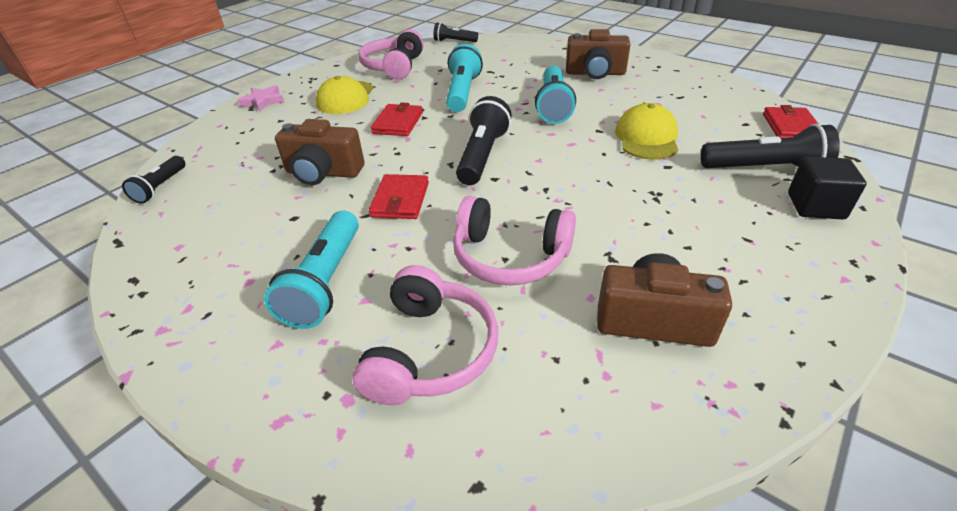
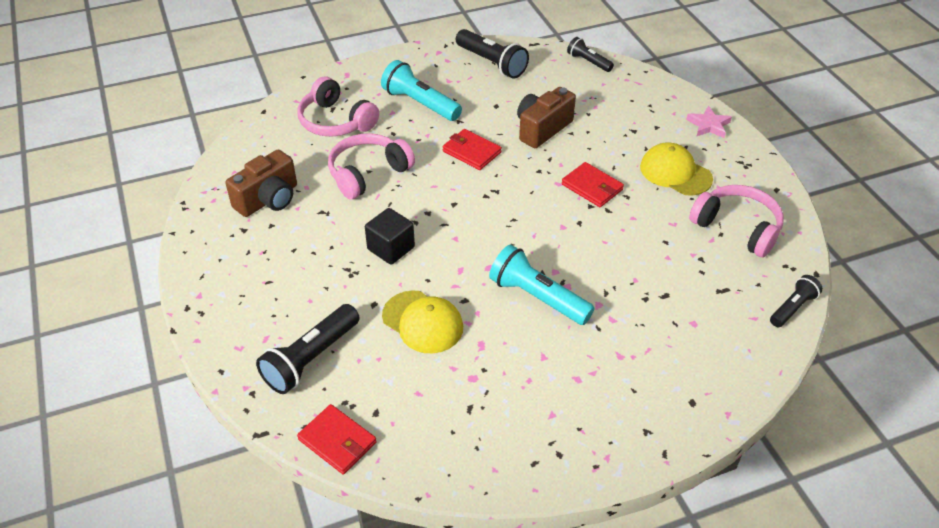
camera: 120 degrees right, 5 degrees up
(462, 92) = (624, 250): turquoise flashlight -> none
(482, 156) = (491, 211): black flashlight -> black flashlight (492, 63)
(595, 73) = (587, 378): brown camera -> none
(815, 206) = (250, 345): black cube -> black cube (391, 248)

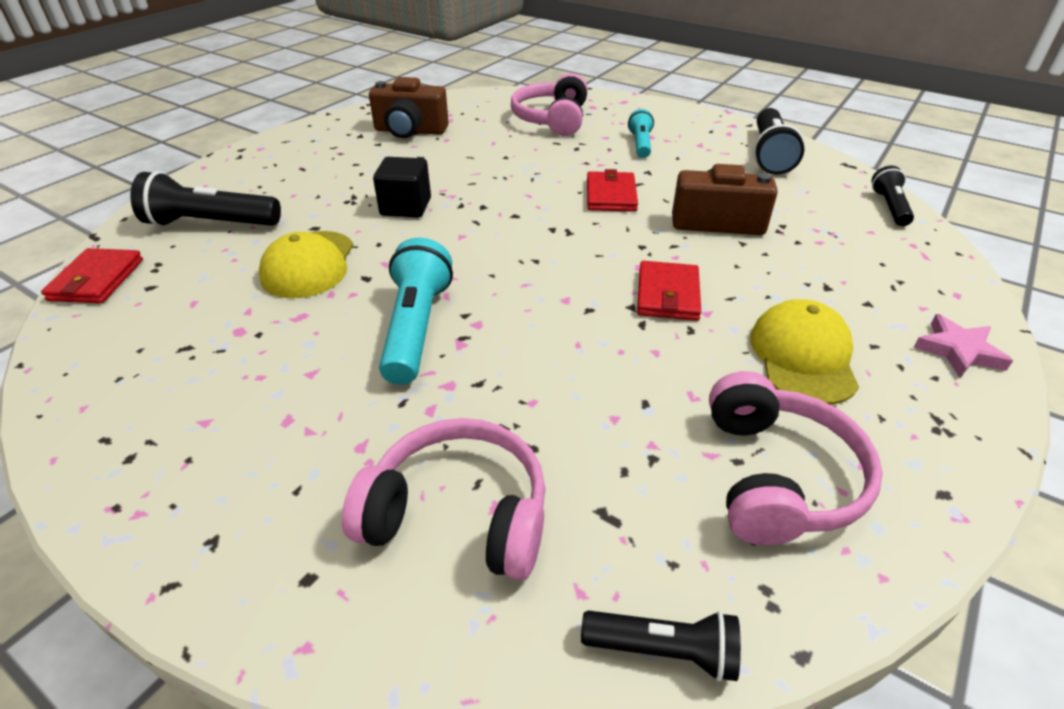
camera: 55 degrees right, 5 degrees down
(368, 173) = (501, 157): pink headphones -> pink headphones (458, 514)
(420, 103) = (640, 144): turquoise flashlight -> turquoise flashlight, size x0.60

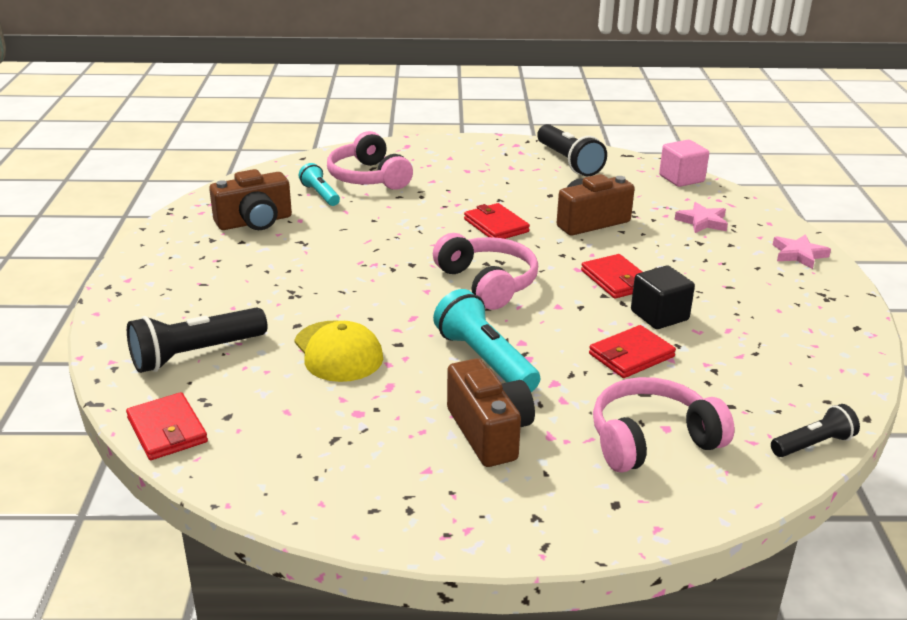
camera: 35 degrees left, 10 degrees down
(312, 410) = (489, 432): none -> brown camera
(406, 207) = (350, 284): black cube -> black cube (659, 315)
(572, 391) = (631, 355): none -> red wallet
(640, 144) = (467, 179): turquoise flashlight -> turquoise flashlight (320, 194)
(777, 476) = (781, 352): pink headphones -> pink headphones (487, 283)
(803, 356) = (729, 287): yellow cap -> none
(860, 264) = (702, 222): none -> pink star
(889, 207) = (681, 178): black flashlight -> pink cube

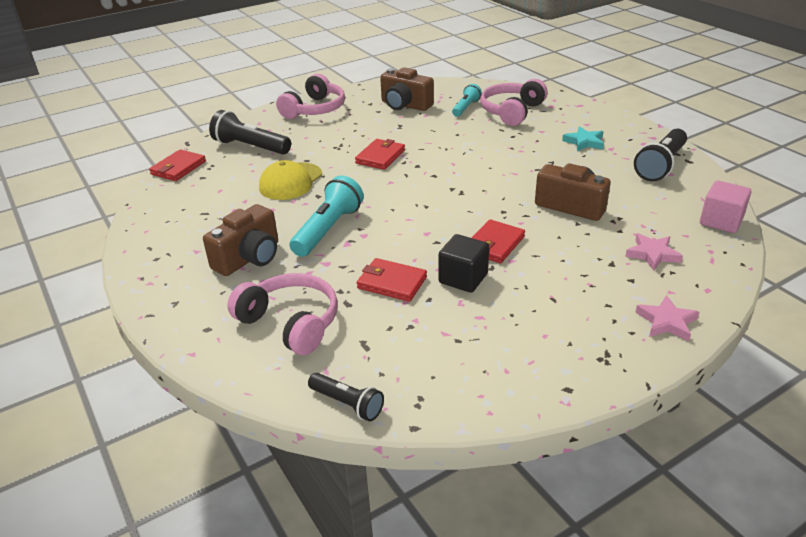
camera: 60 degrees right, 5 degrees up
(483, 172) = (584, 142): none -> turquoise star
(487, 283) = (425, 198): pink headphones -> pink headphones (315, 109)
(496, 225) = (510, 174): red wallet -> red wallet (380, 157)

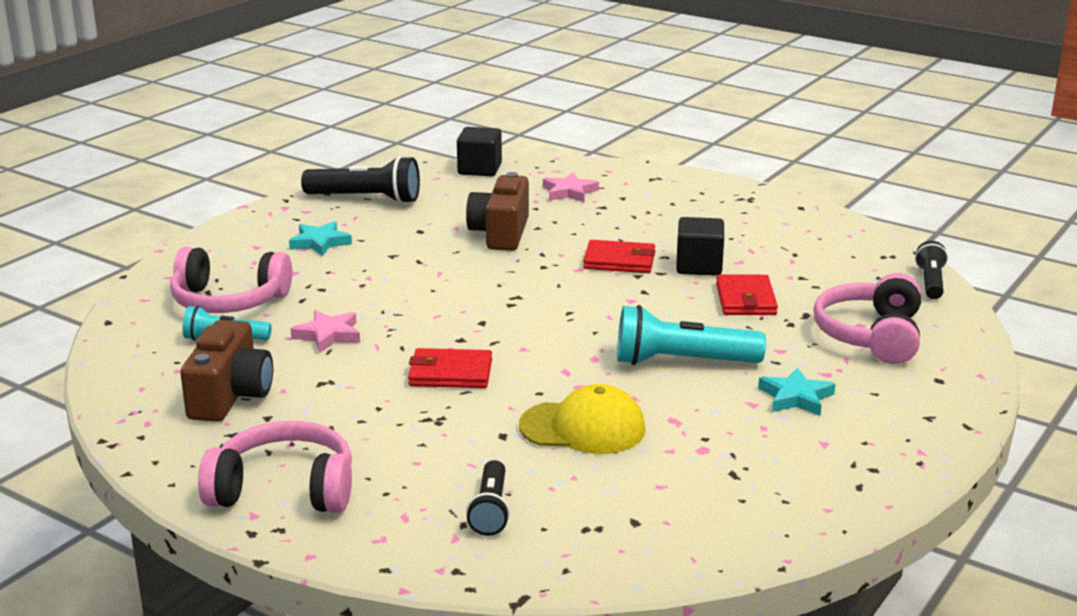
camera: 115 degrees left, 10 degrees down
(178, 168) = (624, 564): red wallet -> none
(249, 258) = (796, 397): brown camera -> turquoise star
(250, 147) = (490, 510): black flashlight -> black flashlight, size x0.60
(666, 322) = (673, 182): pink star -> pink star (328, 335)
(721, 221) = (479, 169): pink cube -> black cube

